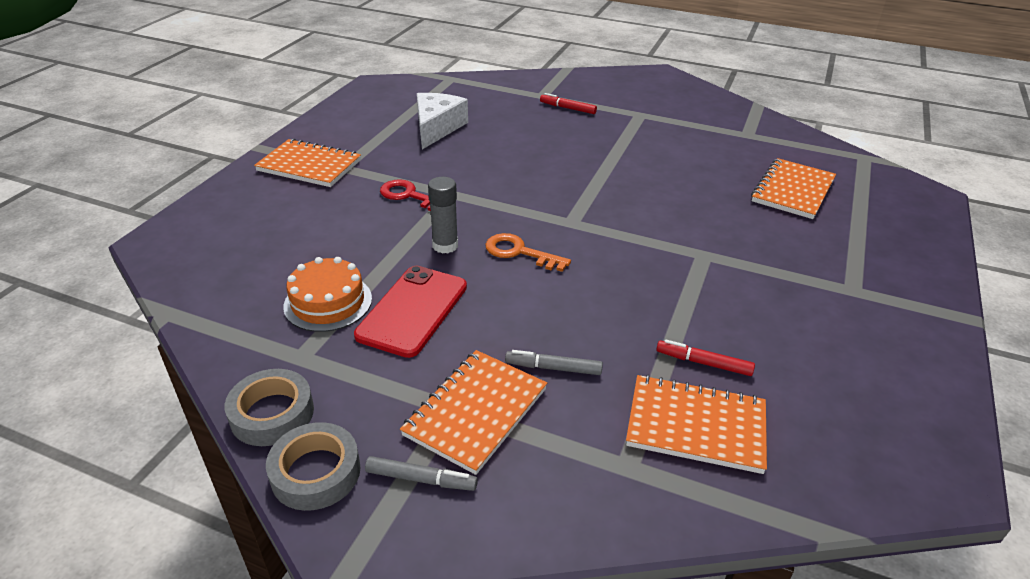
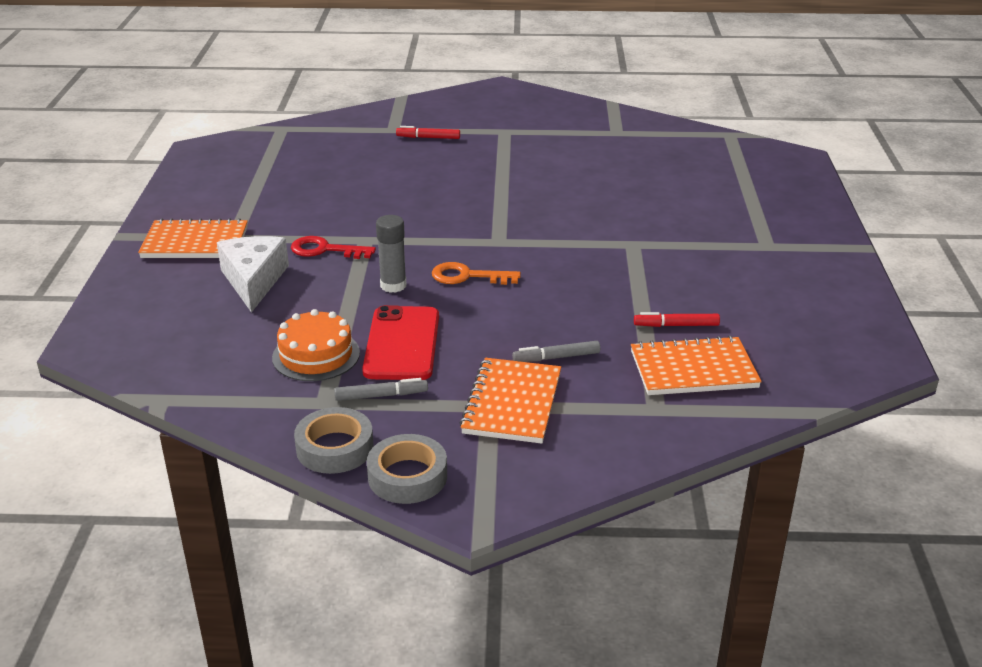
camera: 20 degrees left, 5 degrees down
(421, 479) = (499, 458): grey marker -> grey marker (381, 395)
(437, 128) = (305, 181): white cheese -> white cheese (254, 280)
(793, 191) = (682, 175): orange notebook -> none

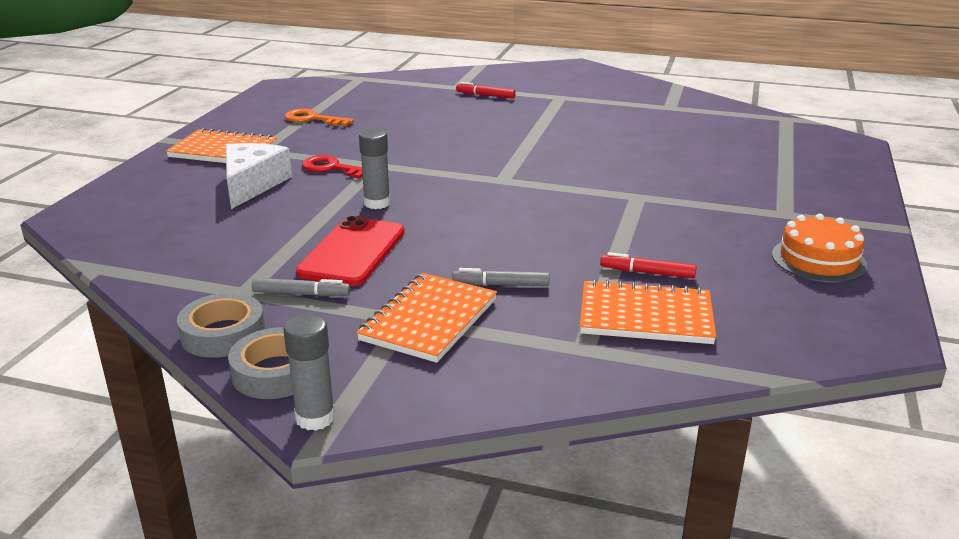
camera: 15 degrees right, 5 degrees down
(316, 355) = (264, 251): orange cake -> orange cake (818, 260)
(467, 276) = (453, 204): orange key -> orange key (313, 119)
(467, 512) = (315, 418): none -> grey glue stick

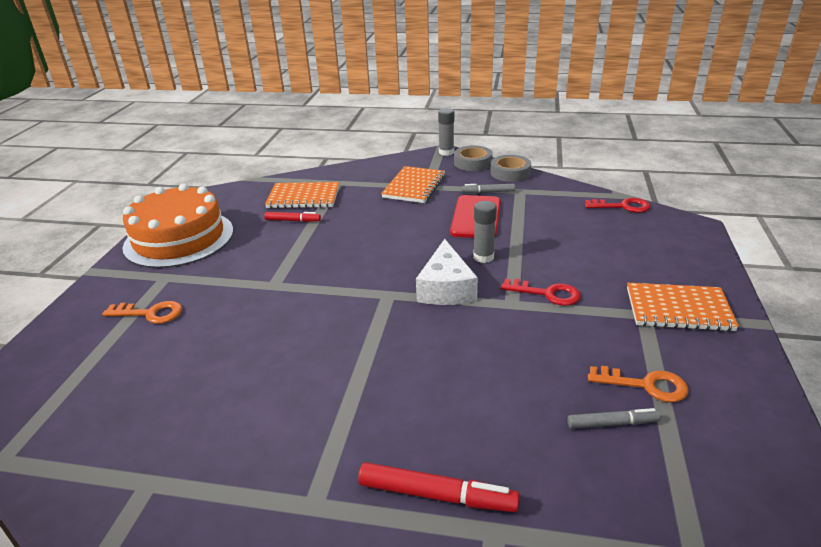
camera: 175 degrees right, 5 degrees up
(119, 249) = (622, 206): none -> red key
(252, 184) = (599, 267): white cheese -> white cheese (446, 288)
(485, 95) = (437, 495): red marker -> red marker, size x1.57
(501, 285) = (380, 206): grey marker -> grey marker (612, 423)
(764, 182) = (150, 313): none -> orange key
(818, 260) = (179, 238): orange cake -> orange cake, size x1.83

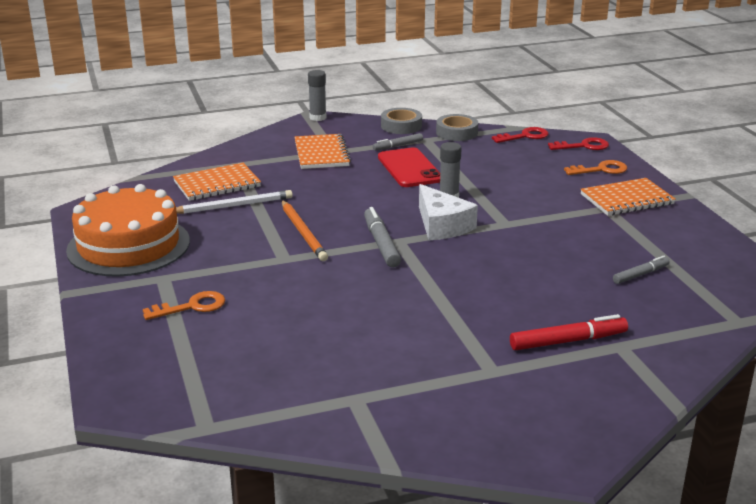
camera: 30 degrees left, 5 degrees down
(293, 220) = (233, 206): red marker -> white pencil
(317, 262) = (303, 233): none -> orange pencil
(369, 293) = (381, 243): none -> grey marker
(473, 163) = (355, 123): grey tape -> grey tape (456, 132)
(547, 294) = (525, 211): red key -> red key (583, 146)
(645, 385) = (643, 249): orange key -> orange key (601, 170)

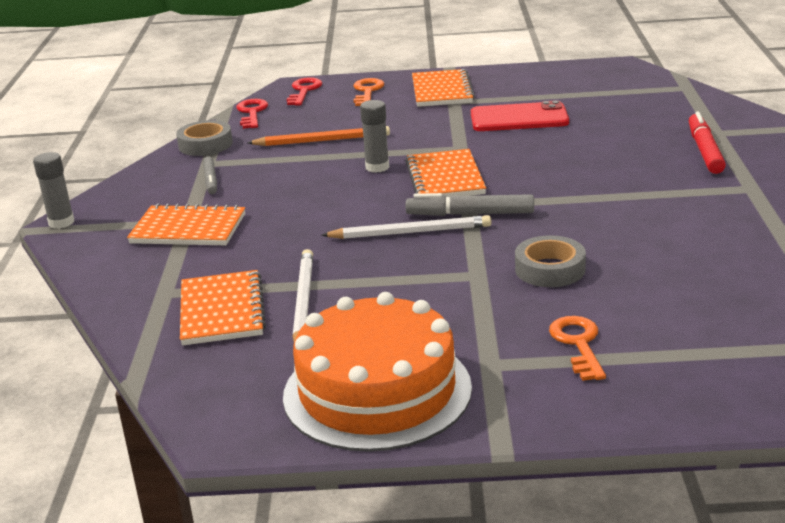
camera: 70 degrees left, 0 degrees up
(303, 233) = (415, 258): orange pencil -> orange pencil (322, 140)
(342, 225) = (410, 232): none -> white pencil
(401, 126) = (151, 172): grey tape -> grey tape (550, 269)
(409, 168) = (283, 180): red phone -> red phone (519, 118)
(442, 225) = (445, 178): white cheese -> orange notebook
(640, 274) = (594, 107): grey marker -> none

